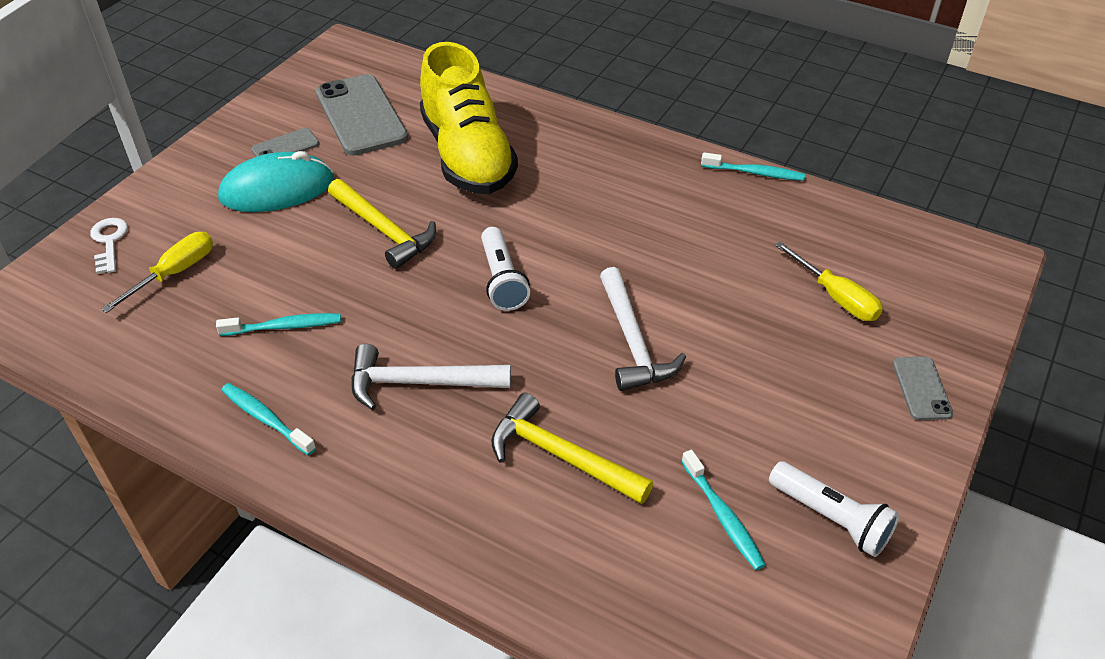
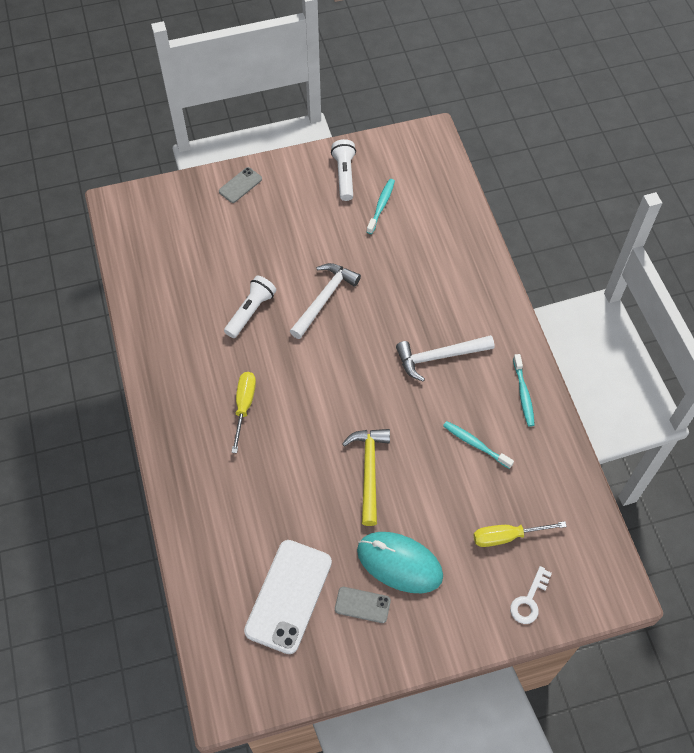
camera: 135 degrees left, 15 degrees up
(361, 115) = (288, 596): grey phone -> white phone
(419, 382) = (439, 356): white hammer -> white hammer turned 120 degrees clockwise
(467, 155) = (265, 493): yellow shoe -> none
(502, 280) = (343, 383): white flashlight -> white flashlight (250, 312)
(561, 455) = (414, 275): yellow hammer -> none
(754, 173) = (136, 340): turquoise toothbrush -> none
(836, 297) = (209, 245): yellow screwdriver -> yellow screwdriver (244, 406)

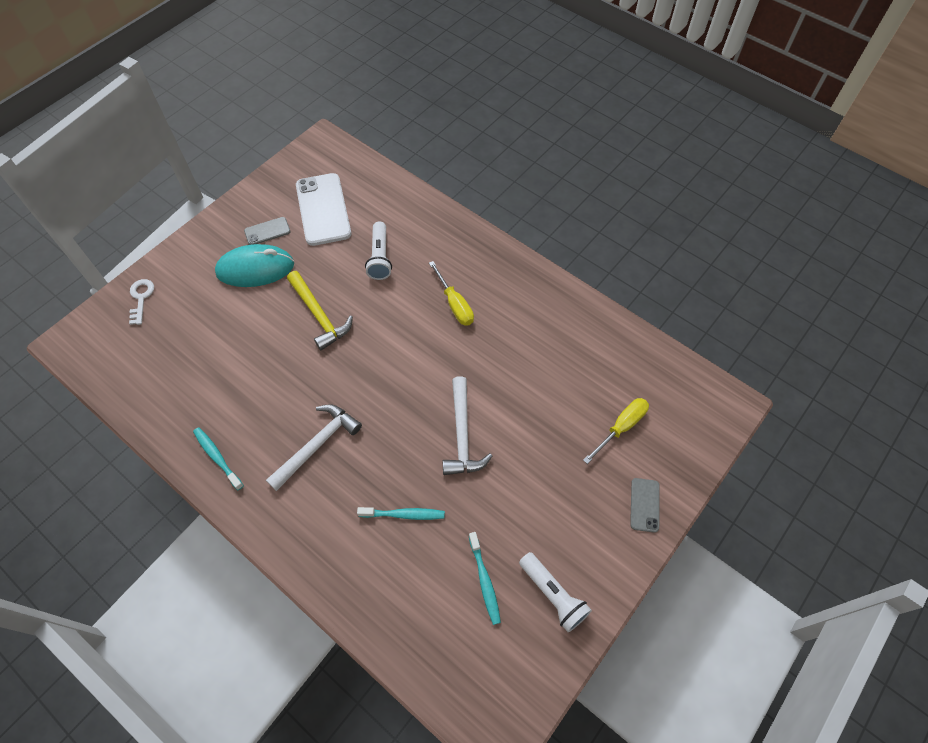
camera: 145 degrees right, 0 degrees up
(250, 312) = (517, 381): white flashlight -> white flashlight (380, 257)
(475, 444) = (240, 386): turquoise toothbrush -> turquoise toothbrush (404, 514)
(507, 536) = (178, 331): yellow screwdriver -> yellow screwdriver (621, 427)

